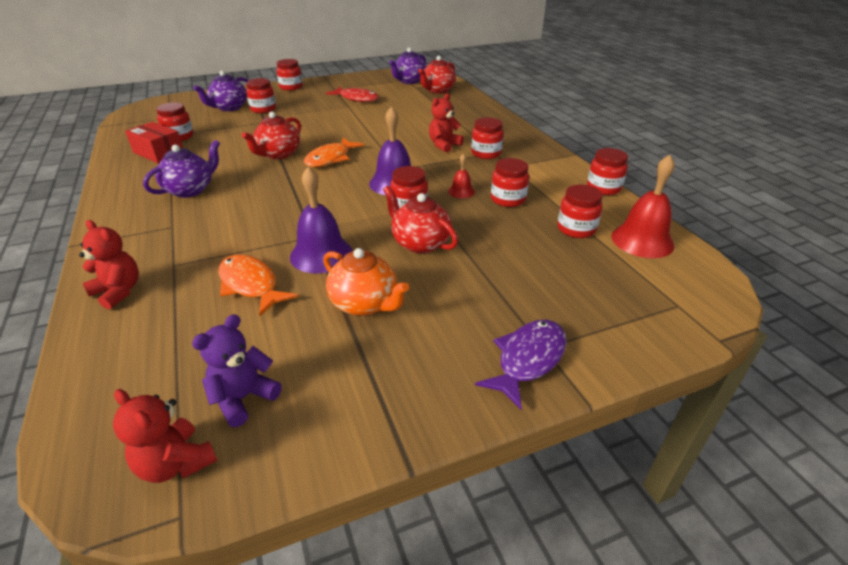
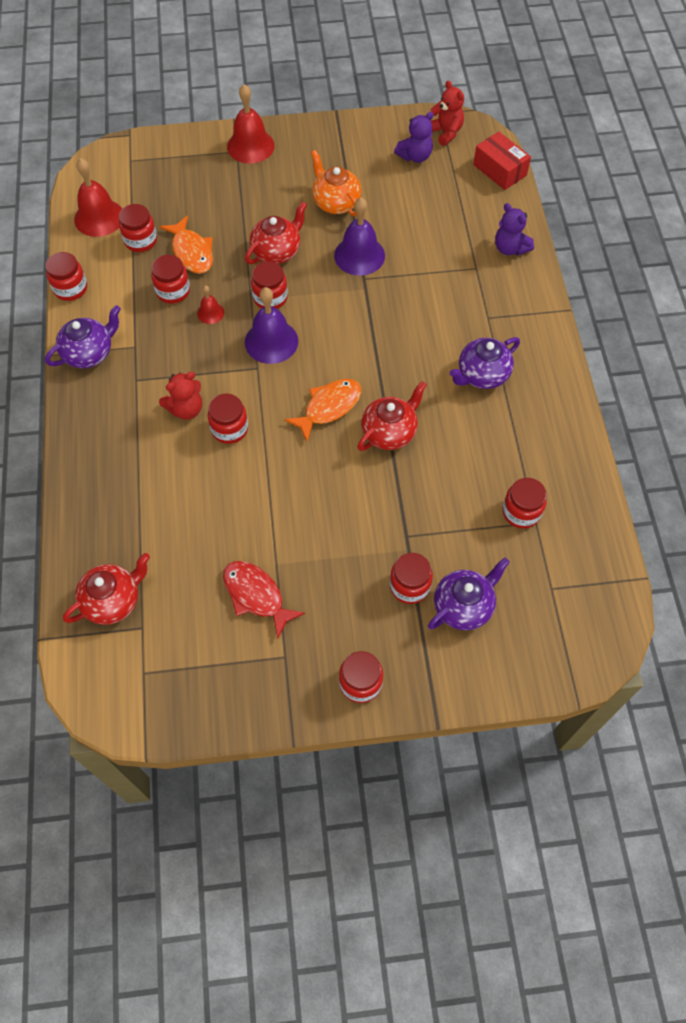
camera: 165 degrees left, 25 degrees up
(118, 291) = (510, 248): red teddy bear -> purple teddy bear
(158, 153) = (537, 469): red box -> red box (499, 170)
(251, 285) = (414, 235): orange fish -> orange fish (192, 252)
(409, 81) = (143, 662): purple teapot -> purple teapot (89, 353)
(420, 243) = (277, 251): red teapot -> red teapot turned 105 degrees counterclockwise
(486, 153) = (147, 379): red jar -> red jar (229, 429)
(528, 360) = (250, 146): purple fish -> red bell

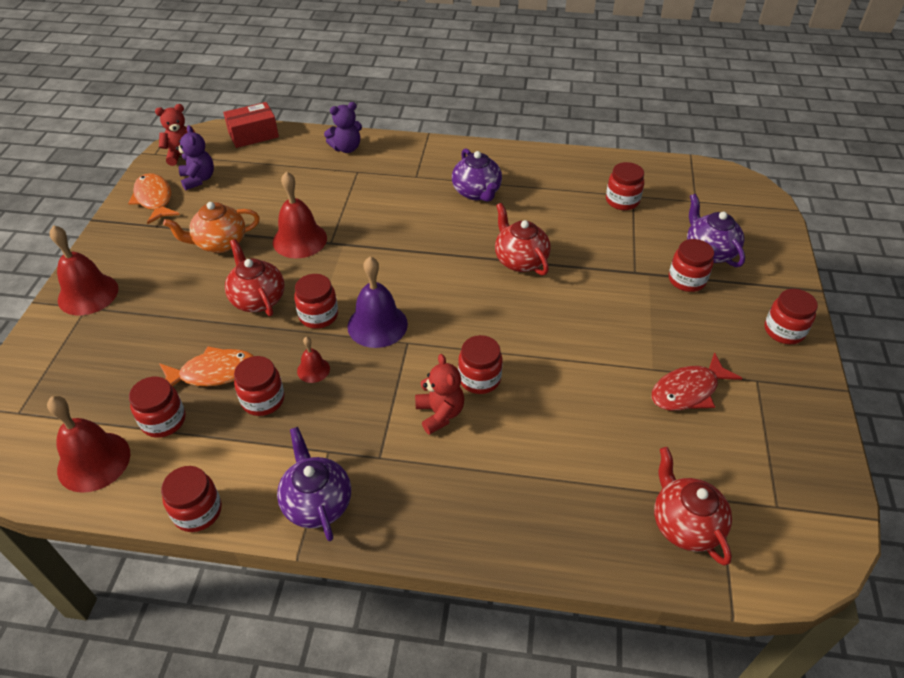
camera: 75 degrees left, 15 degrees down
(329, 407) = (477, 296): orange fish -> orange fish (154, 199)
(359, 255) = (299, 240): purple bell -> red bell

